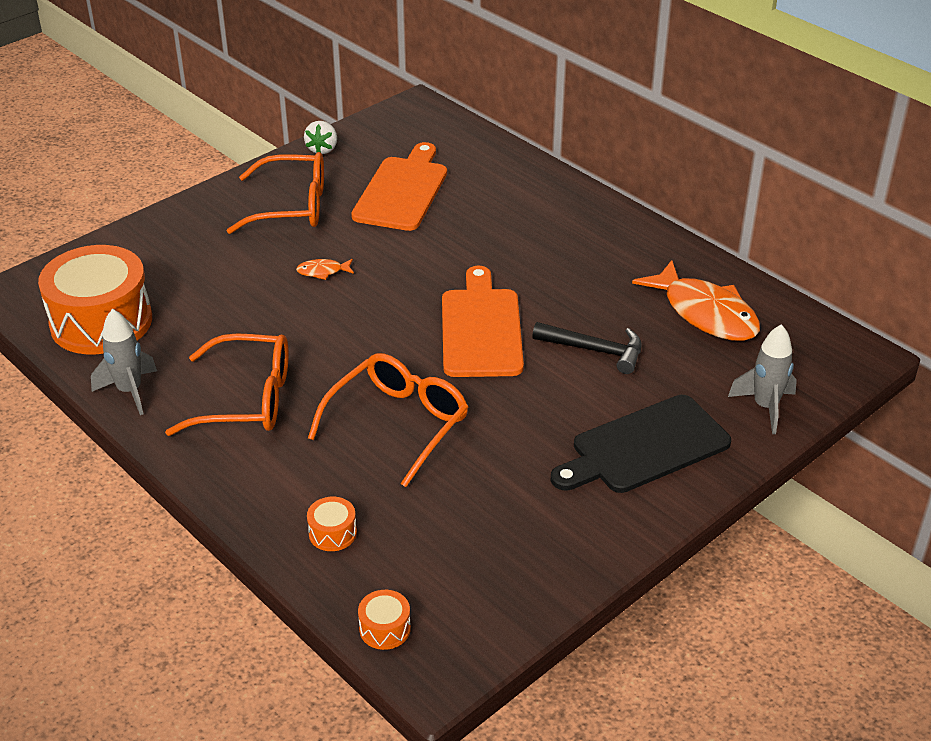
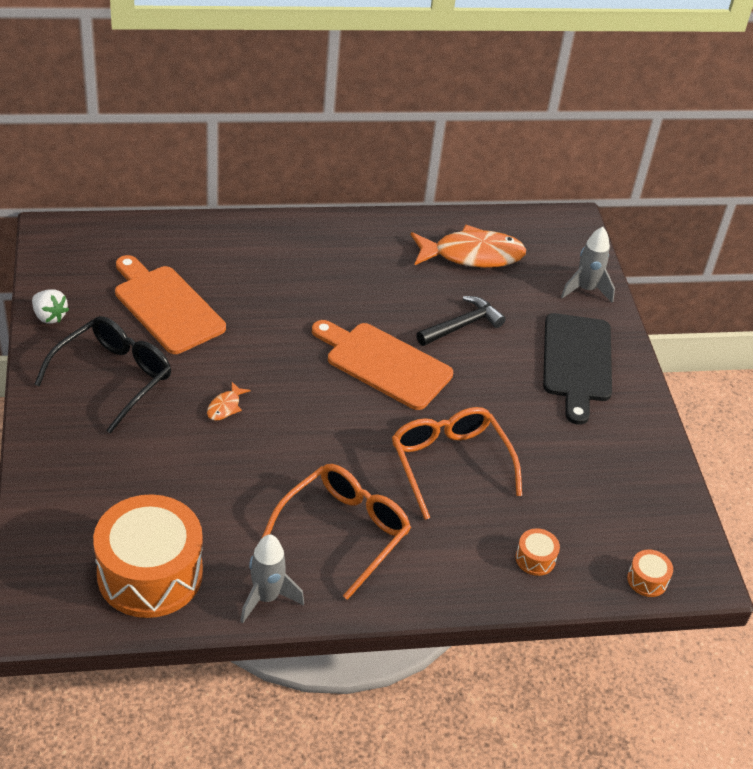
camera: 60 degrees left, 5 degrees up
(292, 206) = (113, 377): orange glasses -> black glasses

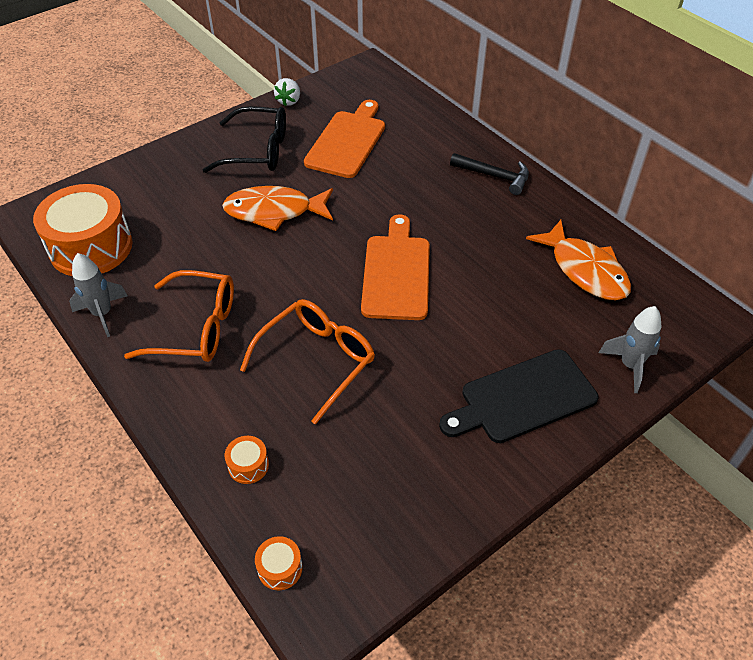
camera: 65 degrees right, 5 degrees up
(225, 407) = (274, 211): orange fish -> orange fish, size x2.37
(462, 325) = (489, 300): black hammer -> black hammer (494, 176)

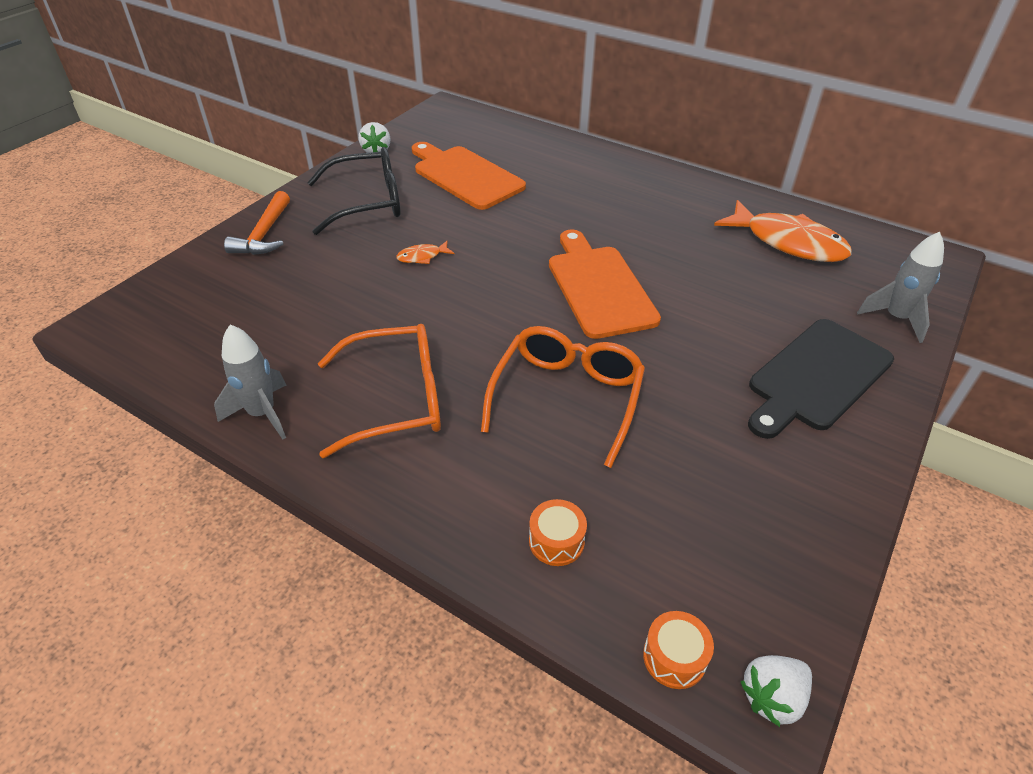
camera: 20 degrees left, 5 degrees down
(91, 247) = (207, 342): orange drum -> none
(168, 163) = (264, 234): none -> orange hammer
(274, 211) = (422, 257): orange fish -> orange fish, size x0.42
(328, 615) = (772, 697): none -> white strawberry
(347, 141) = (465, 176): orange cutting board -> orange cutting board turned 45 degrees counterclockwise
(494, 176) = (640, 179): black hammer -> none

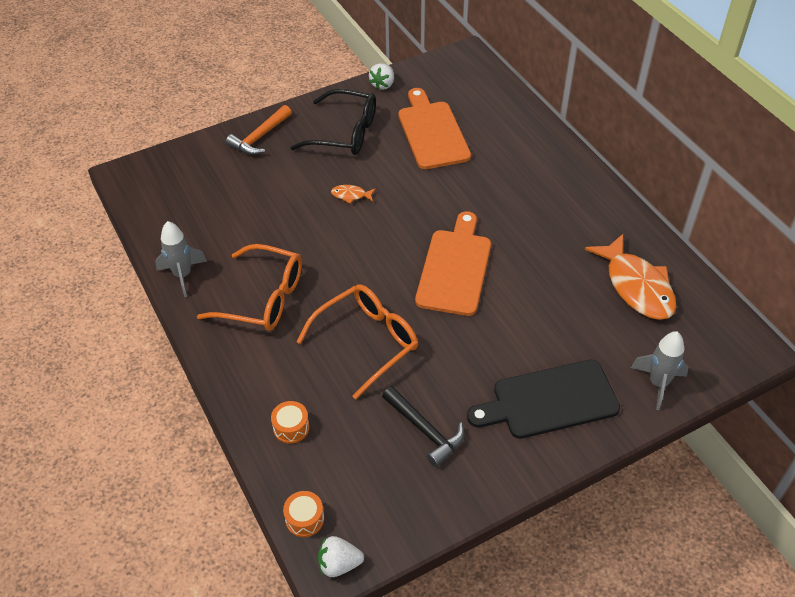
camera: 30 degrees right, 5 degrees up
(720, 467) = (425, 430): none -> black hammer

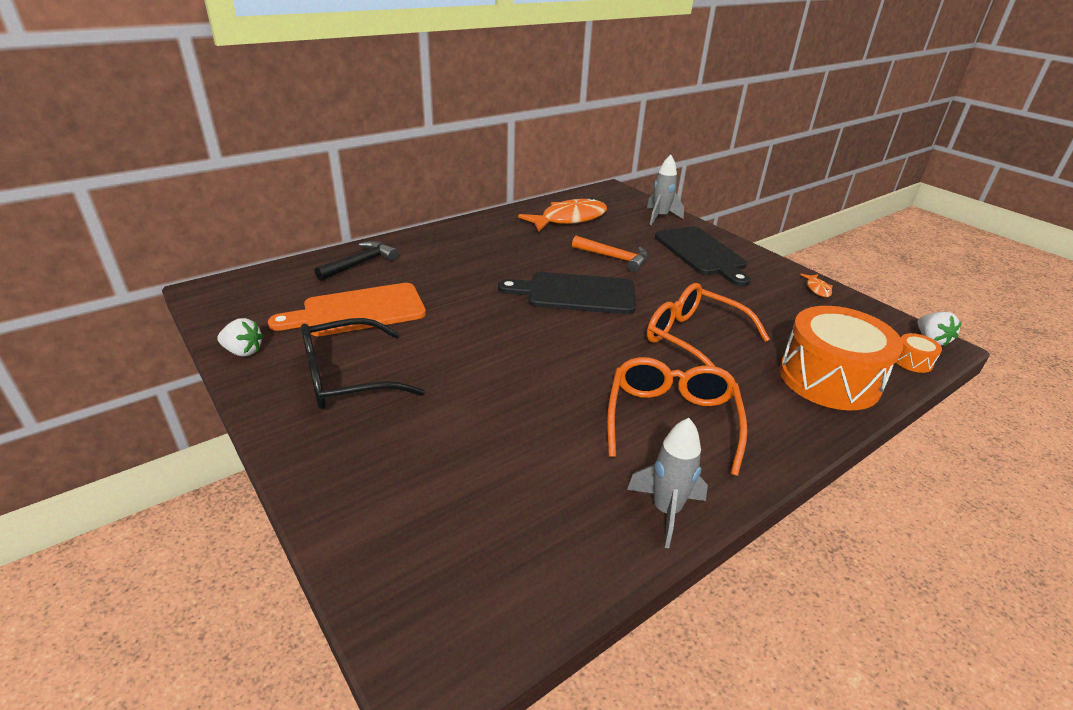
camera: 100 degrees left, 15 degrees down
(260, 137) = (339, 467): orange hammer -> orange hammer (614, 258)
(291, 427) = (829, 378): orange drum -> orange drum, size x2.48
(345, 133) = (346, 377): black glasses -> black glasses turned 120 degrees counterclockwise
(351, 195) = (474, 364): orange fish -> orange fish (817, 289)
(425, 430) = (771, 304): black hammer -> black hammer (360, 264)
(455, 268) = (575, 293): orange cutting board -> black cutting board

